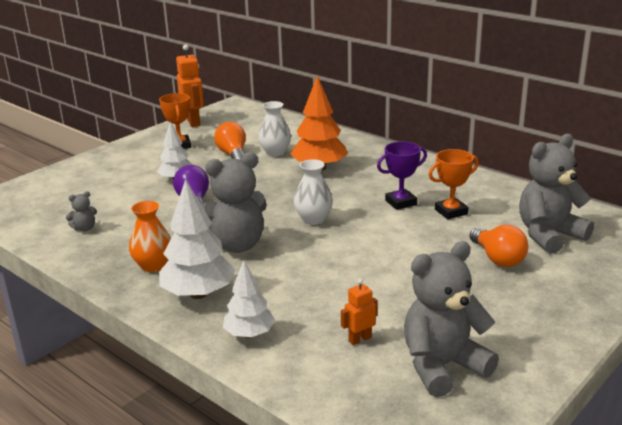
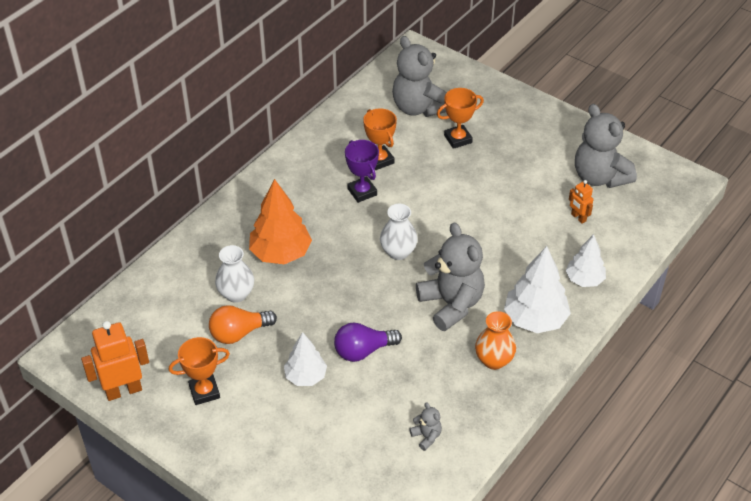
camera: 95 degrees left, 20 degrees up
(497, 258) = (458, 139): orange light bulb -> orange trophy

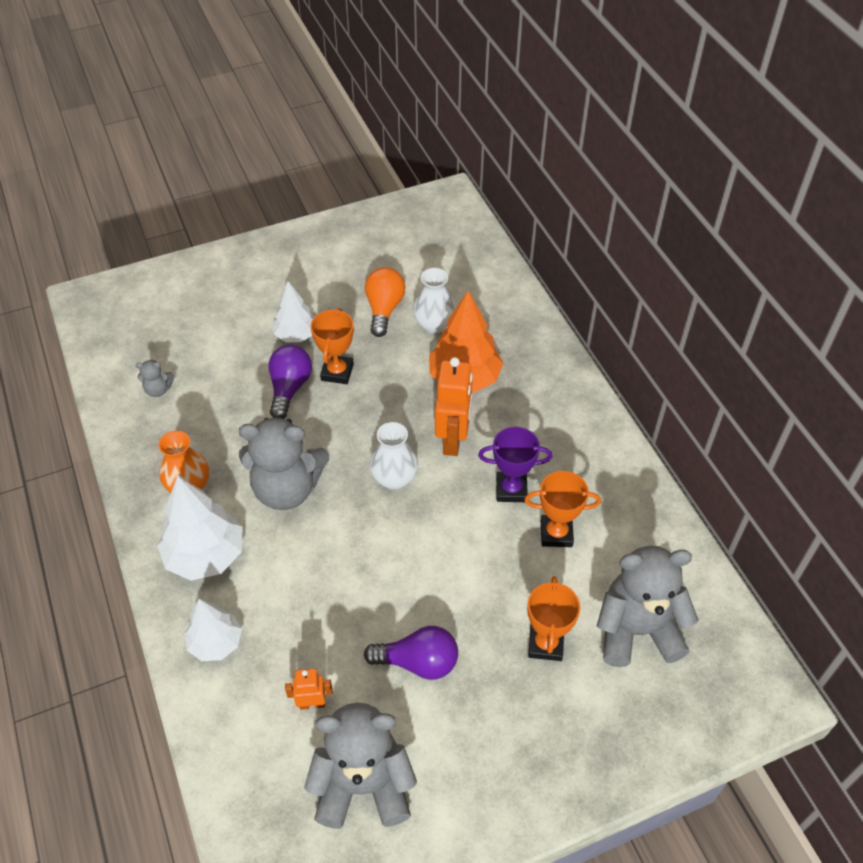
camera: 120 degrees right, 5 degrees up
(123, 390) = (380, 219): orange robot -> orange robot (453, 440)
(204, 392) = (337, 265): orange trophy -> orange trophy (337, 372)
(514, 185) = (418, 662): none -> purple light bulb

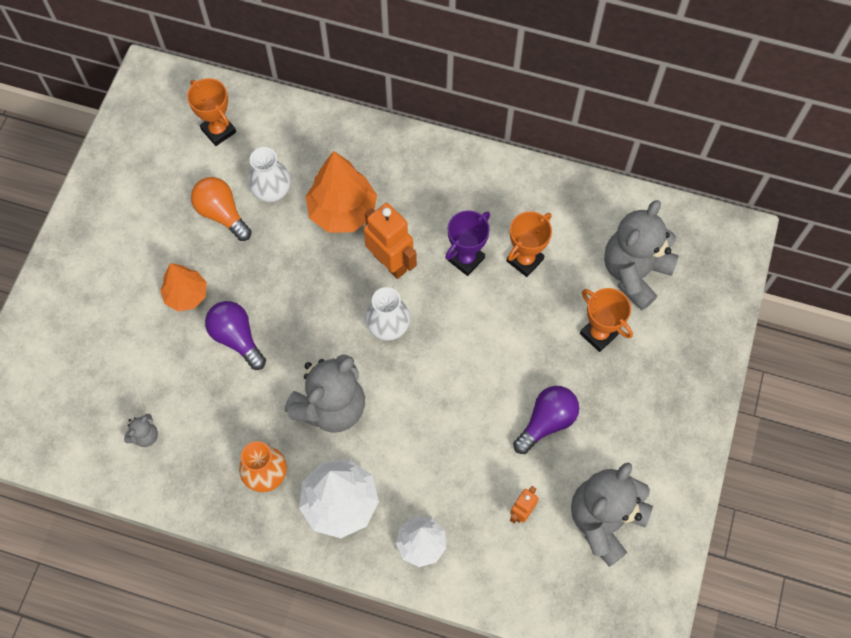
camera: 50 degrees left, 15 degrees up
(296, 335) = (186, 295): white tree -> orange tree
(337, 372) = (253, 293): orange trophy -> orange trophy (218, 131)

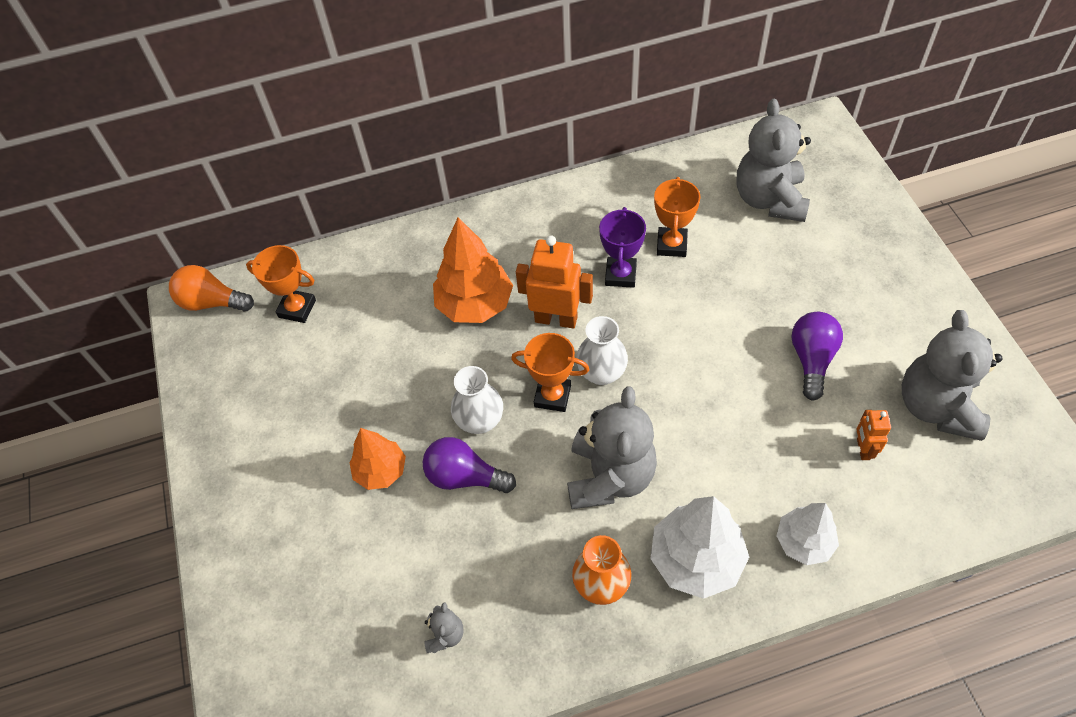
camera: 30 degrees left, 10 degrees down
(222, 214) = (358, 376): orange light bulb -> orange light bulb (212, 302)
(272, 191) = (393, 328): white vase -> white vase (480, 421)
(598, 334) = (786, 263): orange trophy -> orange trophy (552, 396)

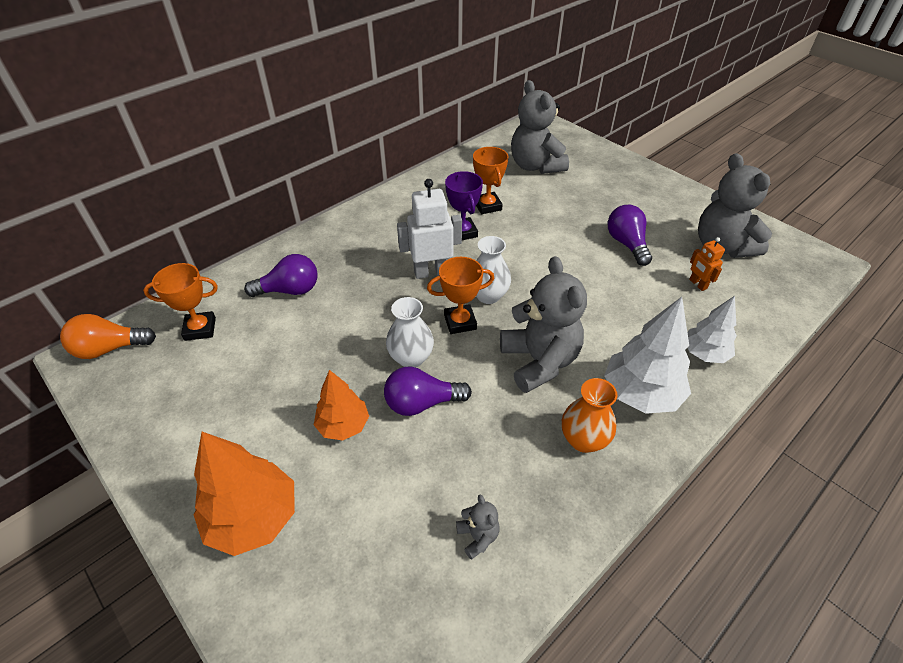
camera: 30 degrees left, 10 degrees down
(399, 291) = (289, 290): none -> purple light bulb
(475, 304) = (360, 281): orange tree -> orange tree (253, 518)
(556, 319) = (431, 272): orange robot -> white robot

